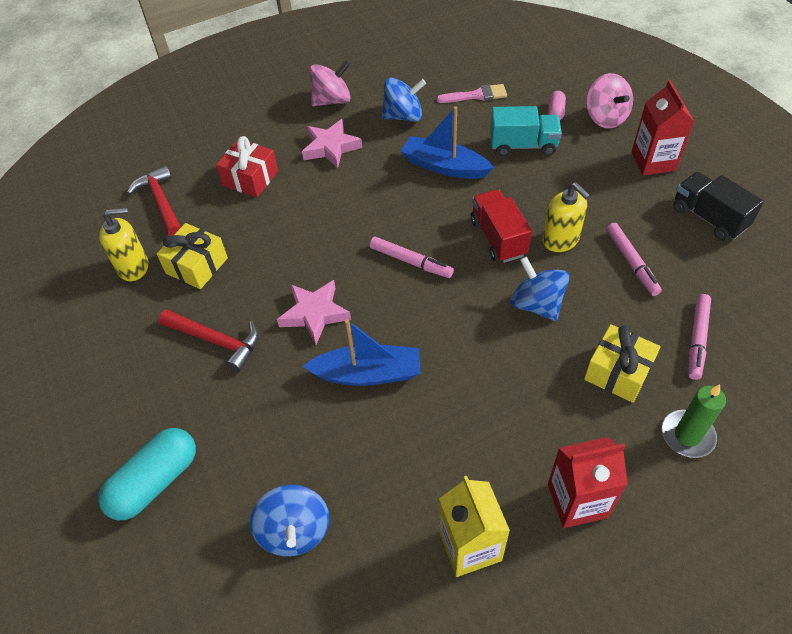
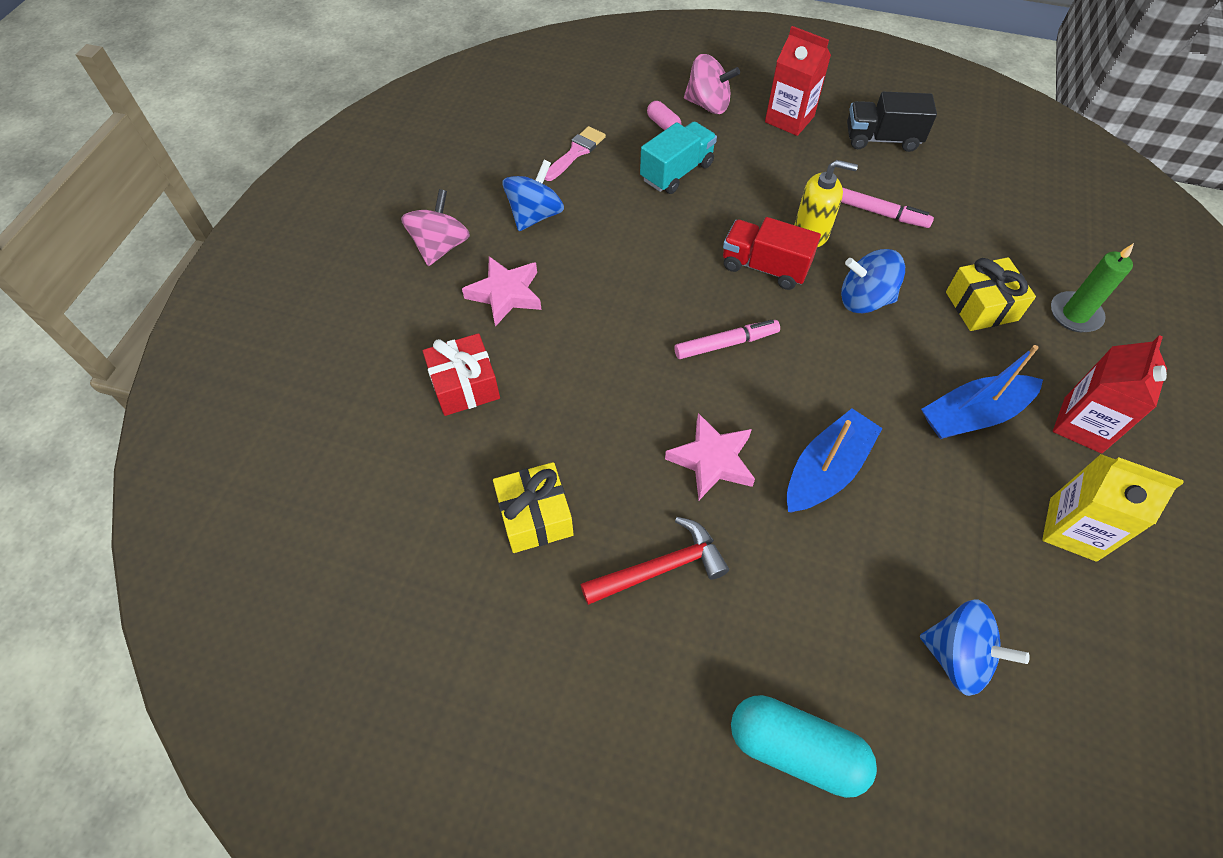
camera: 50 degrees left, 5 degrees up
(133, 267) = (467, 578): yellow soap dispenser -> none
(155, 482) = (795, 749): turquoise capsule -> turquoise capsule turned 60 degrees counterclockwise
(161, 202) = (398, 487): red hammer -> none
(444, 166) = (637, 237): blue boat -> blue boat (973, 415)
(697, 339) = (992, 238): pink marker -> none

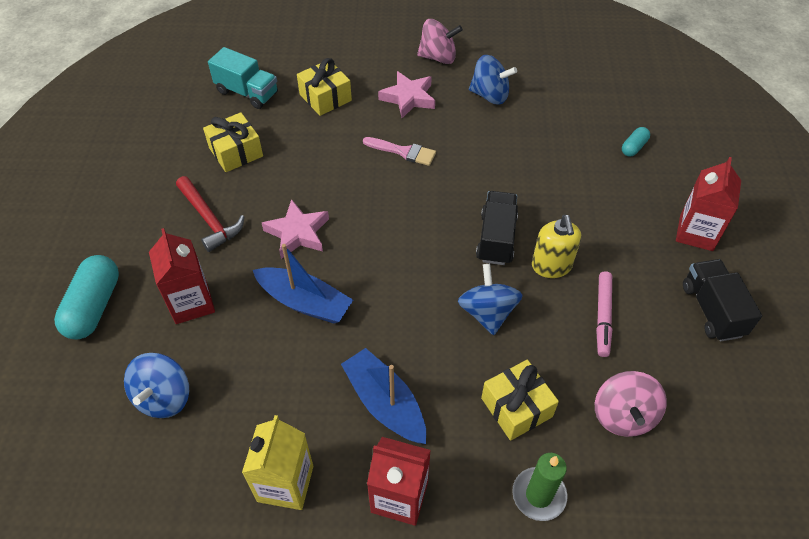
camera: 75 degrees right, 5 degrees down
(465, 385) = (325, 97): red gift -> yellow gift
(576, 152) = (569, 102): pink brush -> pink brush (403, 152)
(663, 125) = (633, 147): pink capsule -> turquoise capsule
(676, 172) = (580, 165): turquoise truck -> turquoise truck (247, 92)
(708, 105) = (679, 172): pink spinning top -> pink spinning top (623, 415)
(725, 344) = (405, 225): pink marker -> none
(764, 267) = (496, 238): red truck -> black truck
(808, 607) = (191, 303): none -> red carton

